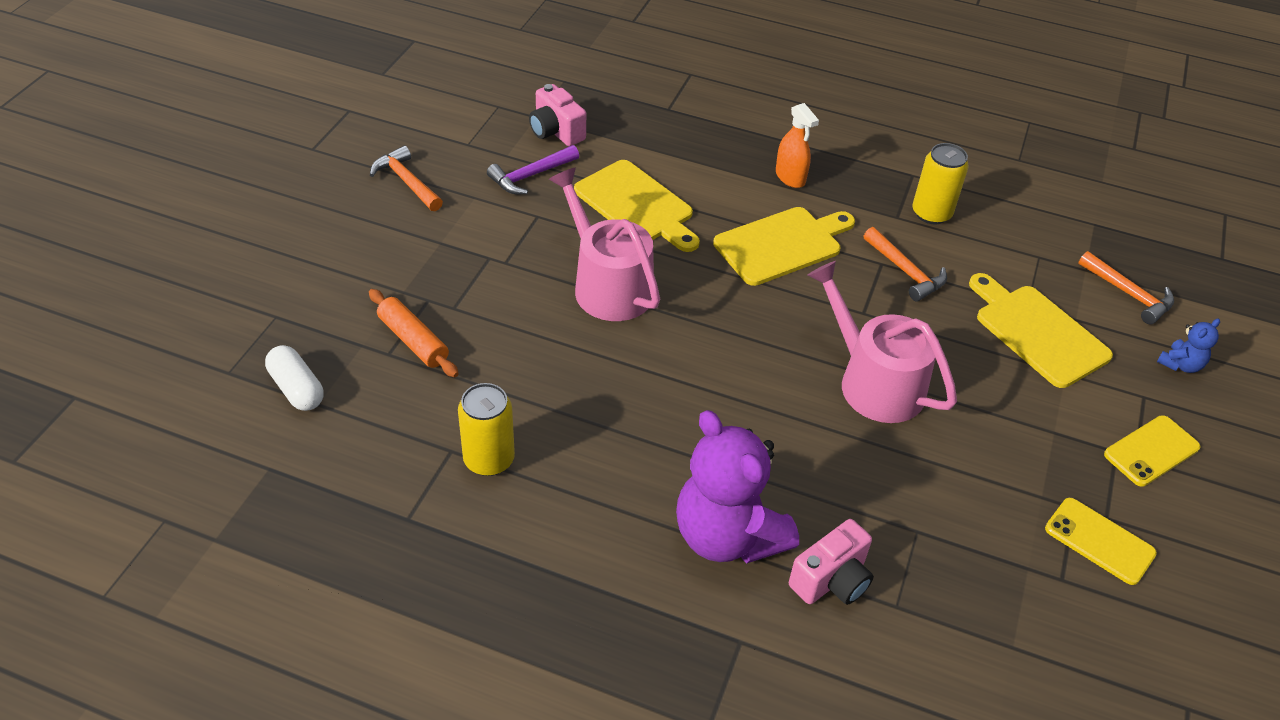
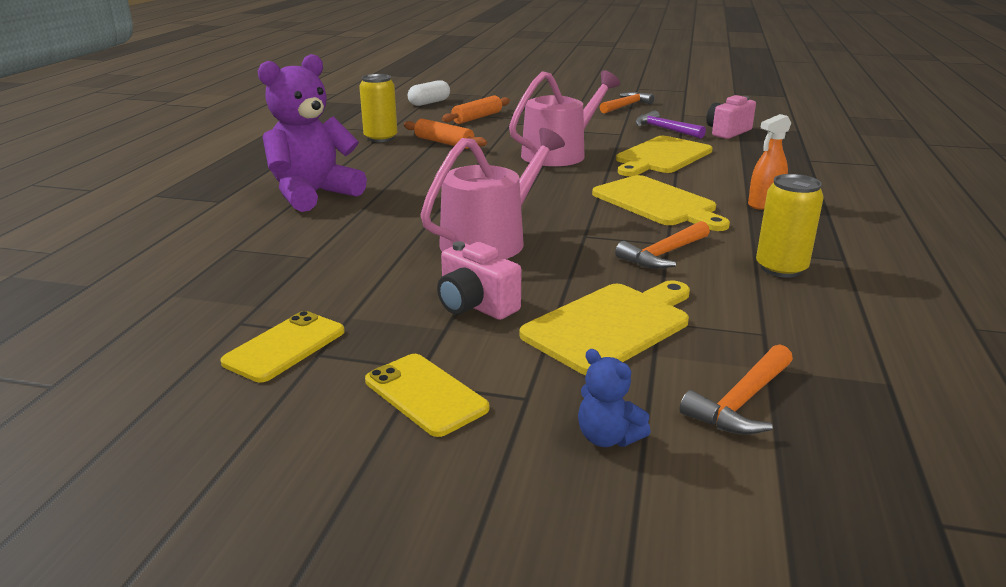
camera: 85 degrees right, 20 degrees down
(531, 389) = (444, 142): none -> orange rolling pin
(831, 580) = (264, 226): pink camera -> pink camera (475, 306)

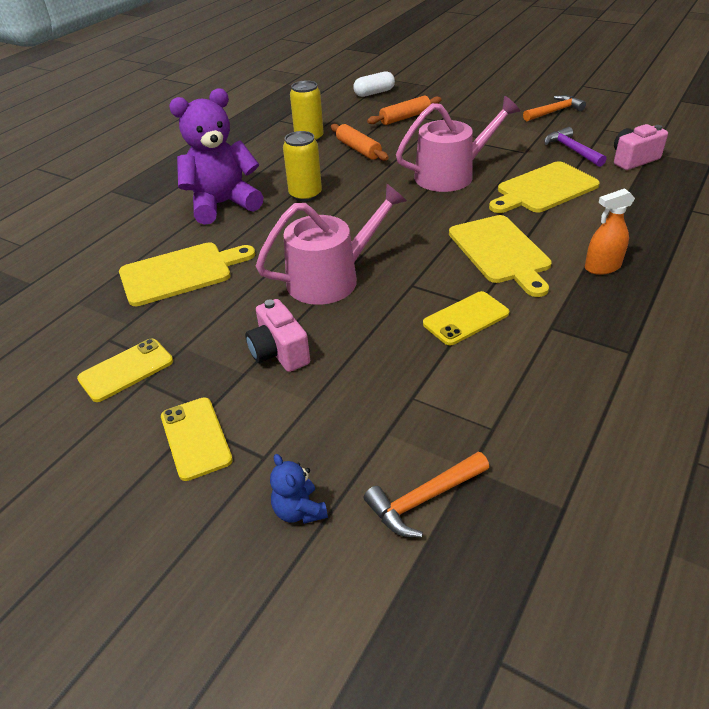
camera: 20 degrees right, 15 degrees up
(611, 325) = (371, 394): yellow cutting board -> yellow cutting board (181, 273)
(663, 254) = (466, 318): orange hammer -> yellow phone
(781, 268) = (561, 353): yellow can -> yellow can (305, 194)

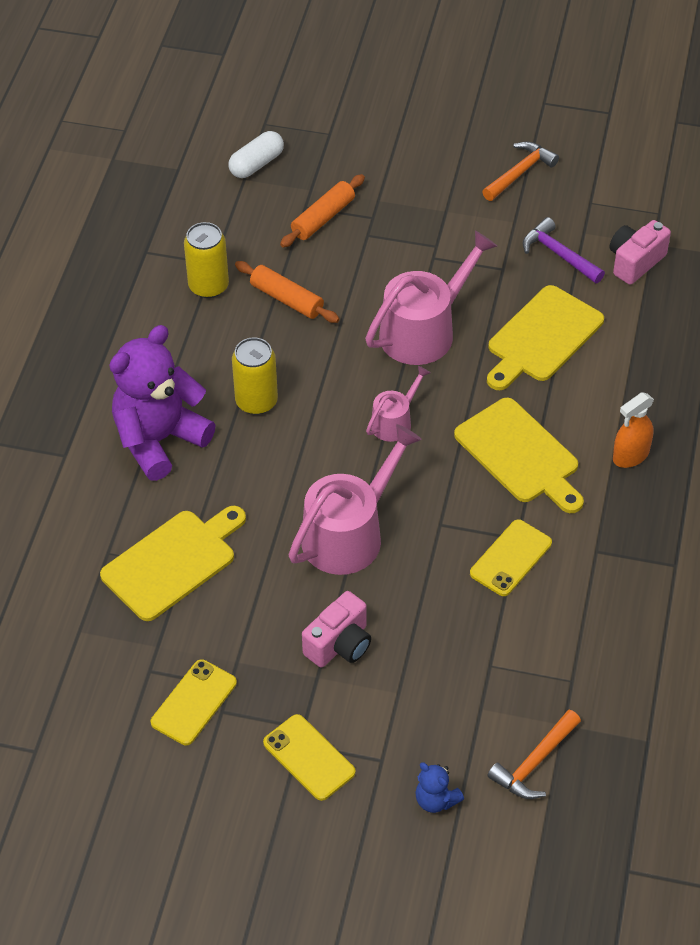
camera: 20 degrees left, 10 degrees up
(279, 352) = (339, 644): pink camera -> pink camera turned 90 degrees counterclockwise
(404, 219) = (394, 421): none -> pink watering can

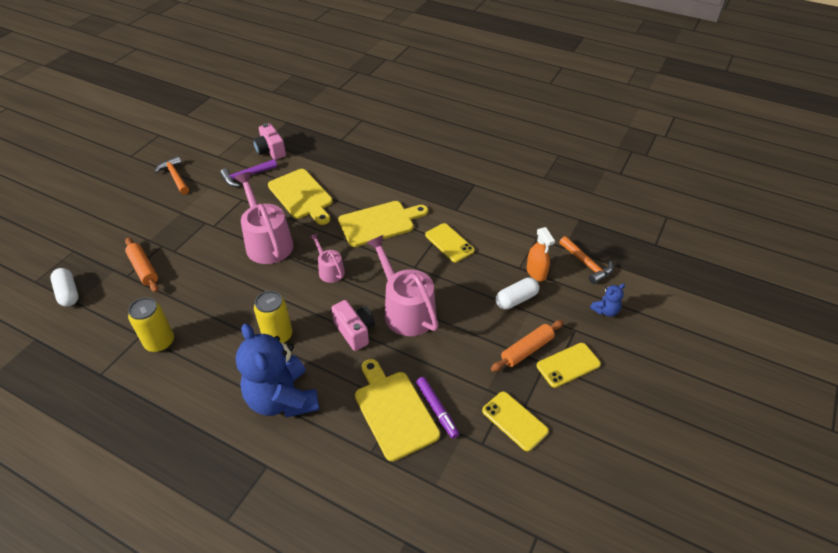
camera: 75 degrees left, 5 degrees down
(159, 440) = (282, 399): purple teddy bear -> blue teddy bear
(188, 609) = (437, 409): none -> purple marker
(287, 299) = (200, 301): orange rolling pin -> orange rolling pin (527, 350)
(339, 644) = (487, 332): pink camera -> pink camera (355, 331)
(418, 671) = (516, 299): none -> white capsule
(630, 455) = (399, 183): orange spray bottle -> orange spray bottle (536, 272)

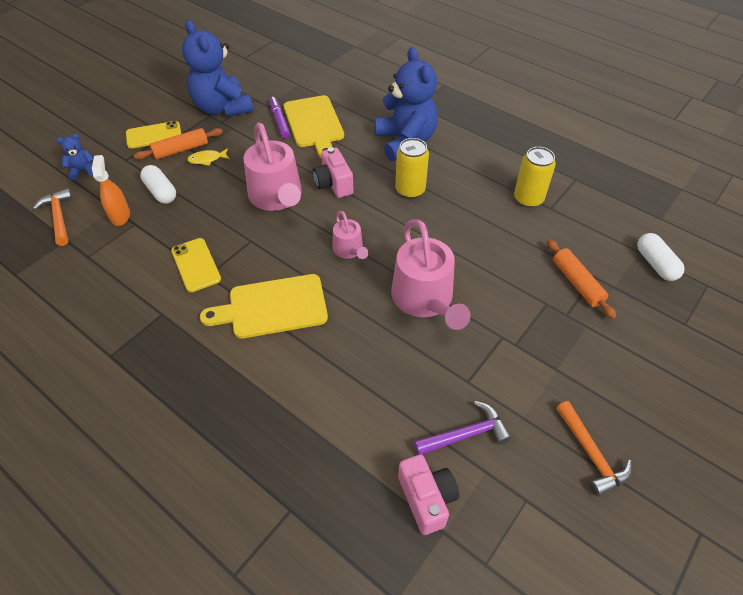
camera: 170 degrees left, 5 degrees up
(302, 196) = (375, 374): yellow cutting board -> none
(493, 342) = (207, 159): none -> yellow fish
(514, 421) = (222, 108): yellow phone -> blue teddy bear
(516, 299) = (161, 192): white capsule -> white capsule turned 75 degrees clockwise

